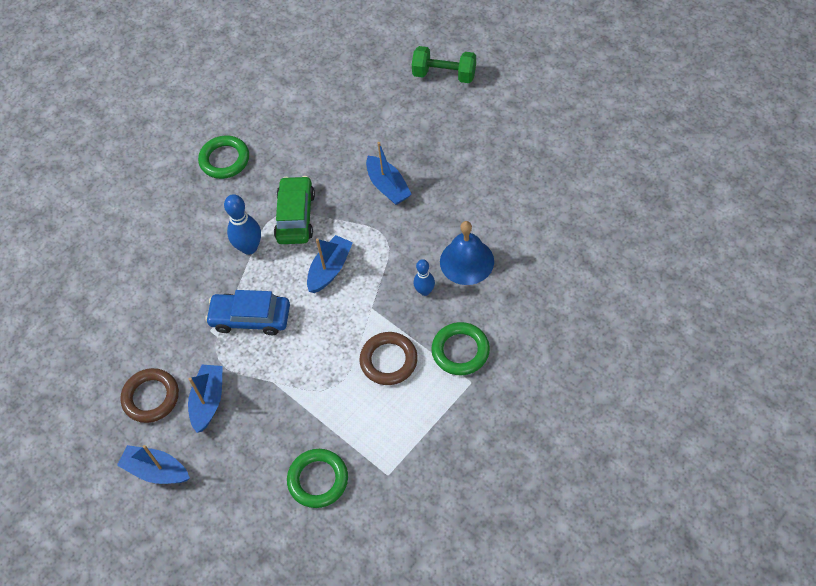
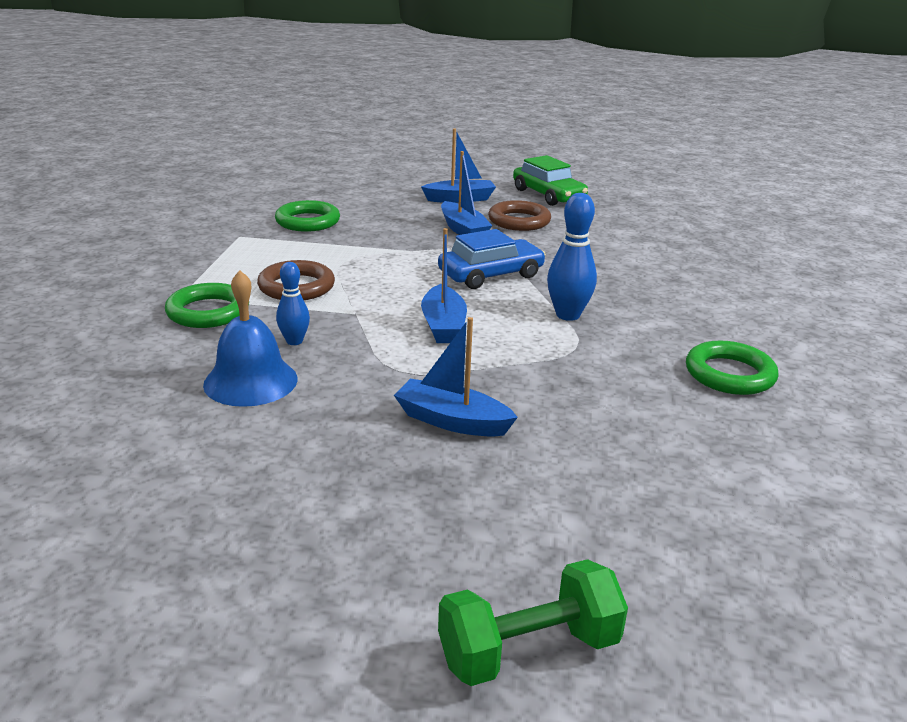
camera: 140 degrees right, 30 degrees down
(295, 216) = (549, 353): green car -> green car (548, 195)

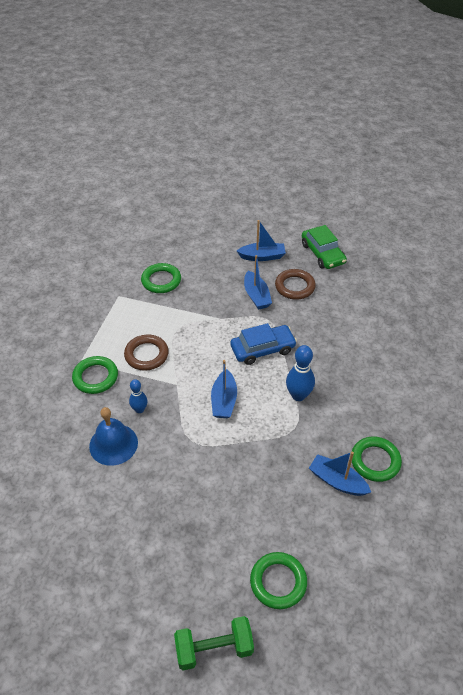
camera: 10 degrees right, 20 degrees up
(452, 421) = (212, 488): blue boat -> blue boat (337, 481)
(626, 534) = (278, 582): none -> green ring

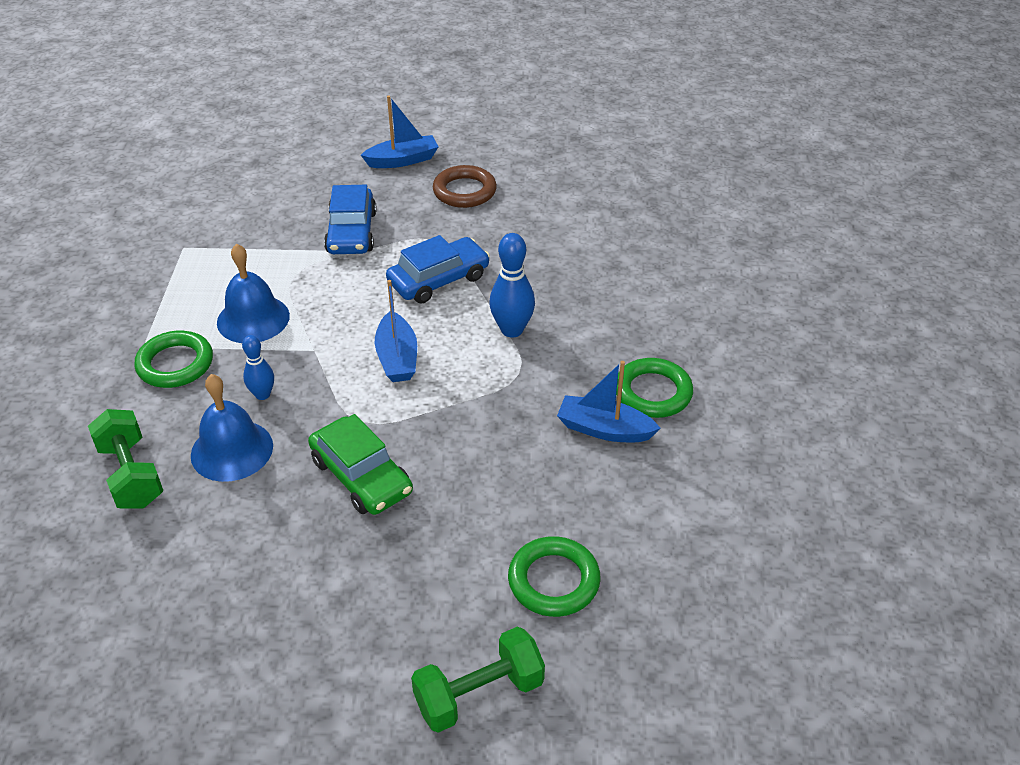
camera: 15 degrees left, 5 degrees down
(54, 448) = (131, 475): none -> green dumbbell
(146, 355) = (253, 319): brown ring -> blue bell
(161, 281) = (249, 216): green ring -> none
(218, 304) = (351, 232): none -> blue car
(256, 296) = (408, 212): blue boat -> none
(322, 254) = (494, 143): green car -> green car (361, 476)

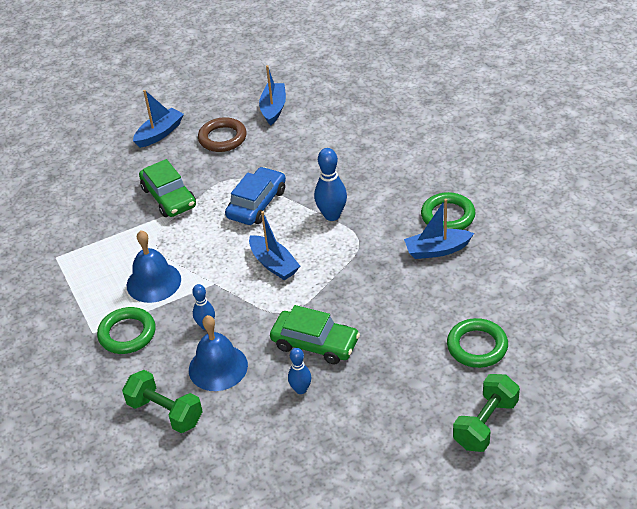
camera: 25 degrees left, 0 degrees up
(297, 525) = (301, 389): none -> blue bowling pin
(351, 232) = (169, 197): blue car -> green car
(548, 181) = (273, 109): none -> blue boat

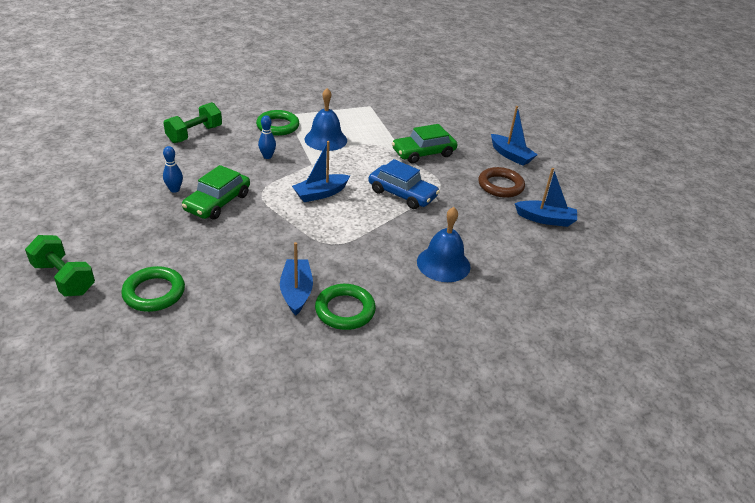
camera: 90 degrees right, 5 degrees down
(218, 367) = (222, 157): blue bell -> blue bell (443, 264)
(332, 215) = (372, 233): blue bowling pin -> none

